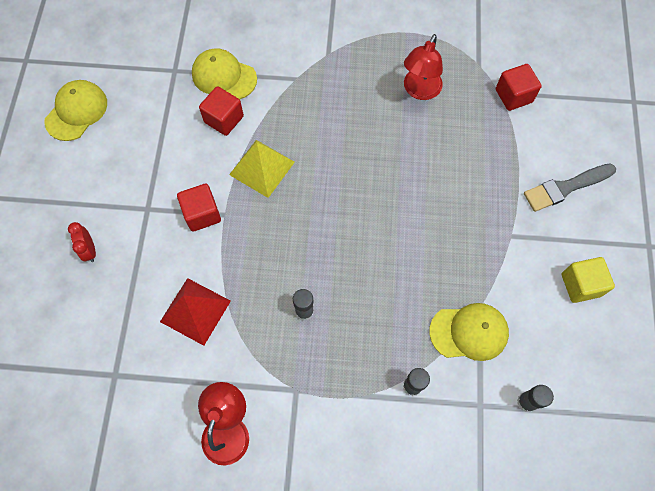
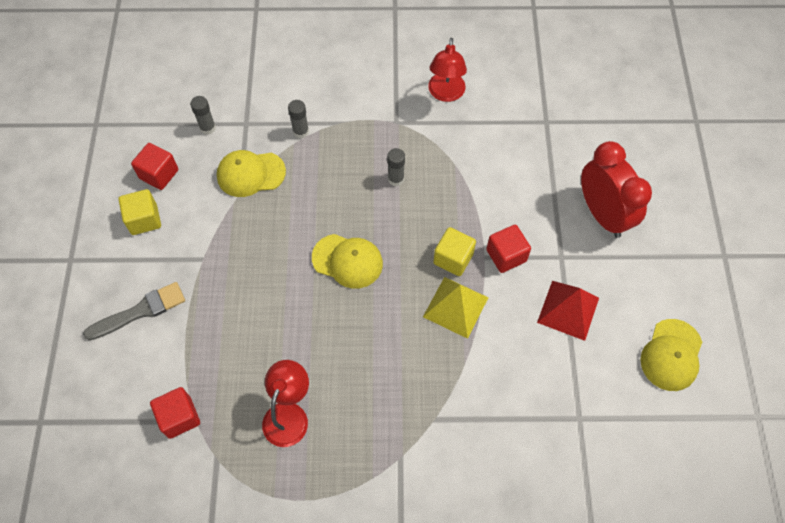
camera: 175 degrees right, 5 degrees down
(90, 250) = (602, 214): red clock -> red clock, size x2.34
(195, 311) = (491, 172): red pyramid -> red pyramid (568, 310)
(224, 76) = (519, 414): yellow cap -> yellow cap (347, 261)
(224, 119) = (507, 359): red cube -> red cube (159, 174)
(256, 215) = (453, 258): none -> yellow cube

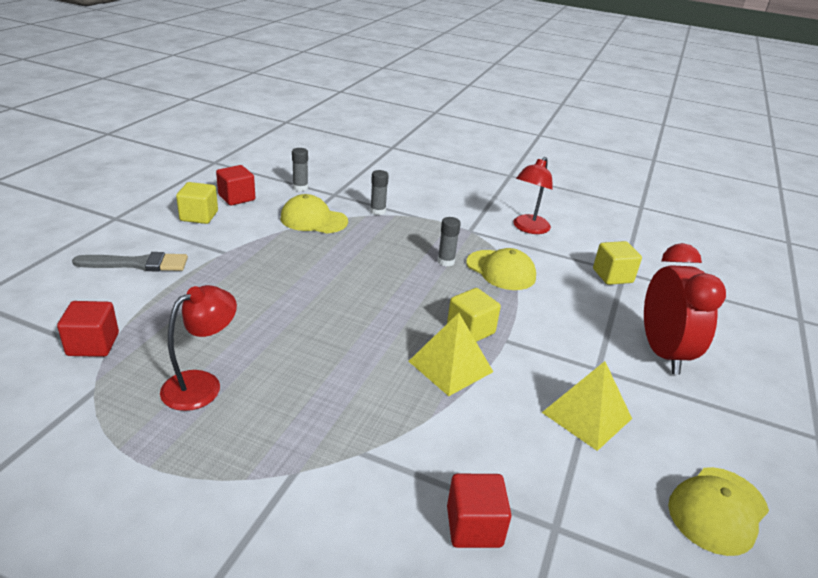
camera: 20 degrees right, 30 degrees down
(347, 261) = (358, 296): yellow cap -> yellow cap (501, 270)
(506, 255) = (532, 347): red cube -> red cube (474, 526)
(539, 132) = (612, 276): none -> yellow cube
(568, 310) = (586, 415): red pyramid -> yellow pyramid

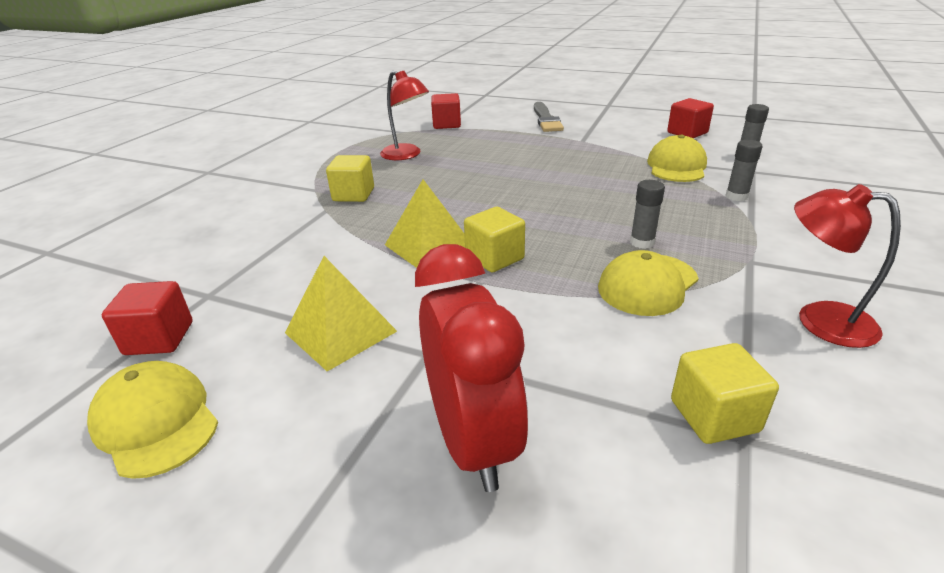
camera: 95 degrees right, 0 degrees up
(199, 216) = (636, 125): yellow cube -> yellow cube (353, 194)
(474, 526) = (232, 255): red cube -> red cube (159, 338)
(662, 352) = (472, 441): red clock -> red clock turned 105 degrees counterclockwise

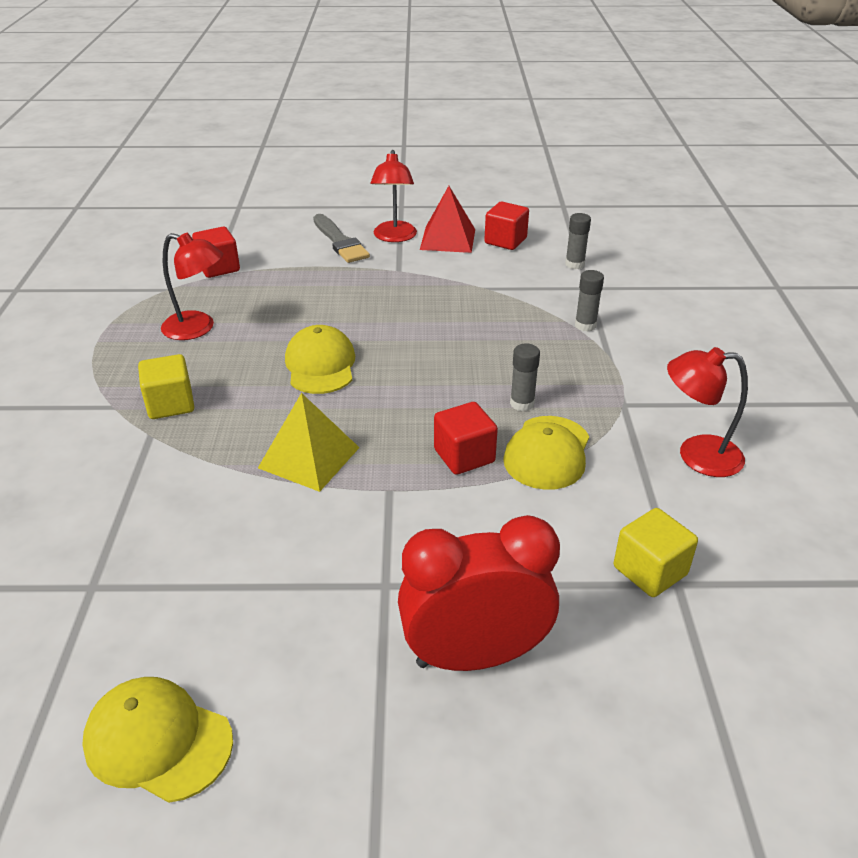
camera: 25 degrees left, 5 degrees up
(159, 338) = (78, 654): red cube -> red cube (464, 456)
(341, 332) = (282, 586): yellow pyramid -> none
(472, 441) = (475, 655): red clock -> red clock turned 60 degrees counterclockwise
(494, 258) = (388, 457): yellow cube -> none
(591, 121) = (394, 237): none -> red lamp
(636, 127) = (448, 239): none -> red pyramid
(676, 166) = (514, 293): yellow cap -> yellow cap (320, 365)

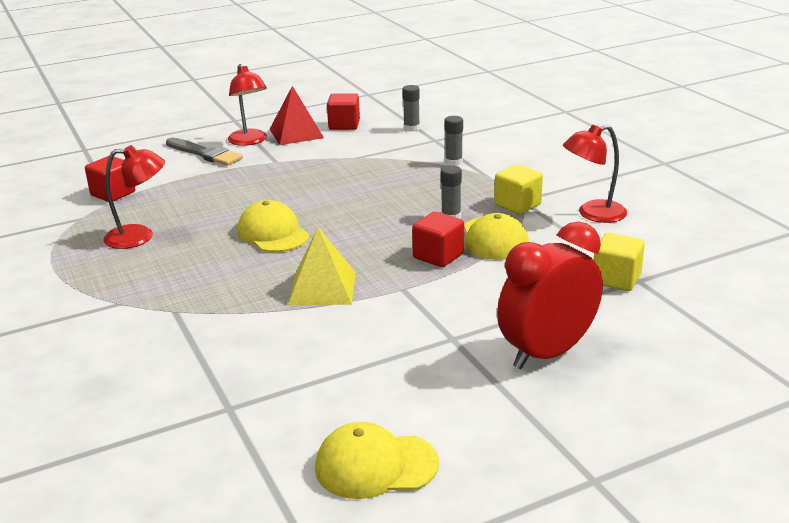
camera: 25 degrees left, 10 degrees down
(170, 404) = (170, 288): yellow cube -> yellow cube (517, 205)

